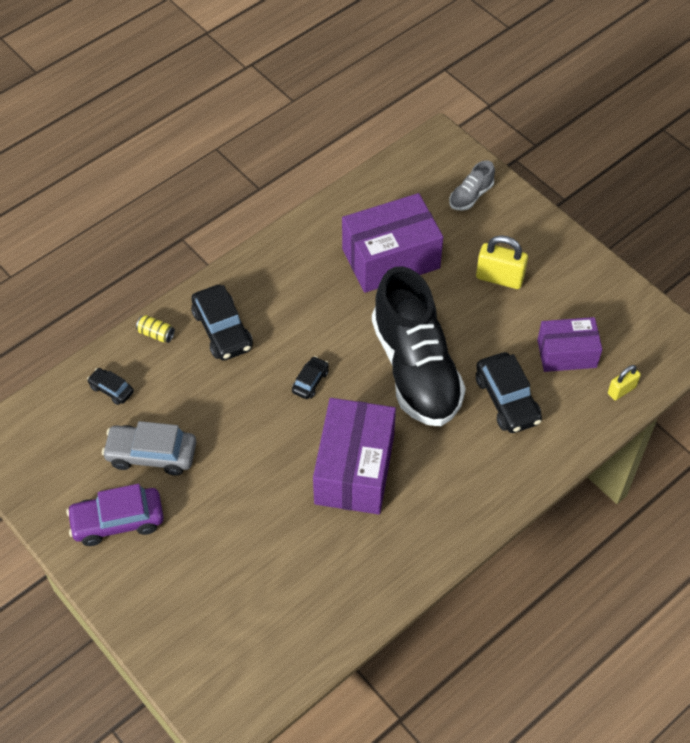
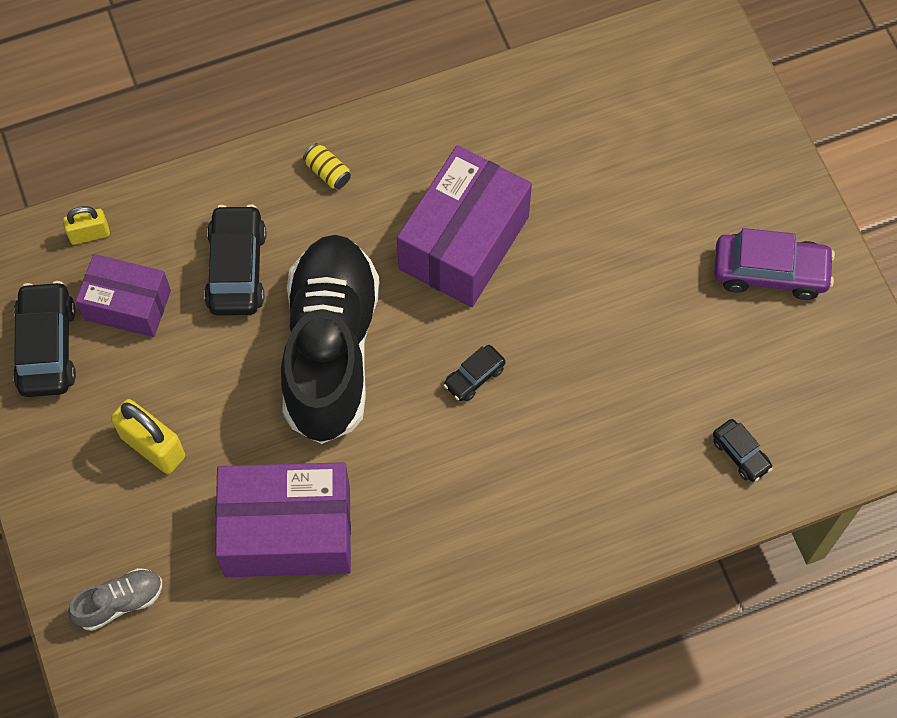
camera: 160 degrees left, 10 degrees up
(151, 454) = (709, 344): grey car -> none
(156, 334) = (659, 520): yellow can -> yellow can (327, 172)
(222, 330) = (566, 495): black car -> black car (47, 347)

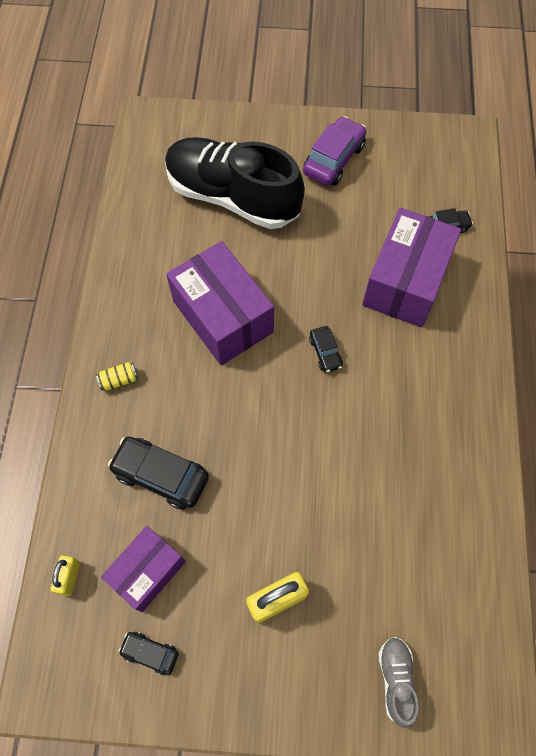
camera: 65 degrees left, 0 degrees up
(47, 347) = (150, 653): black car -> black car, size x0.54
(288, 532) = (388, 525): purple box -> purple box (405, 282)
(331, 349) = (259, 436): black shoe -> black shoe (232, 197)

